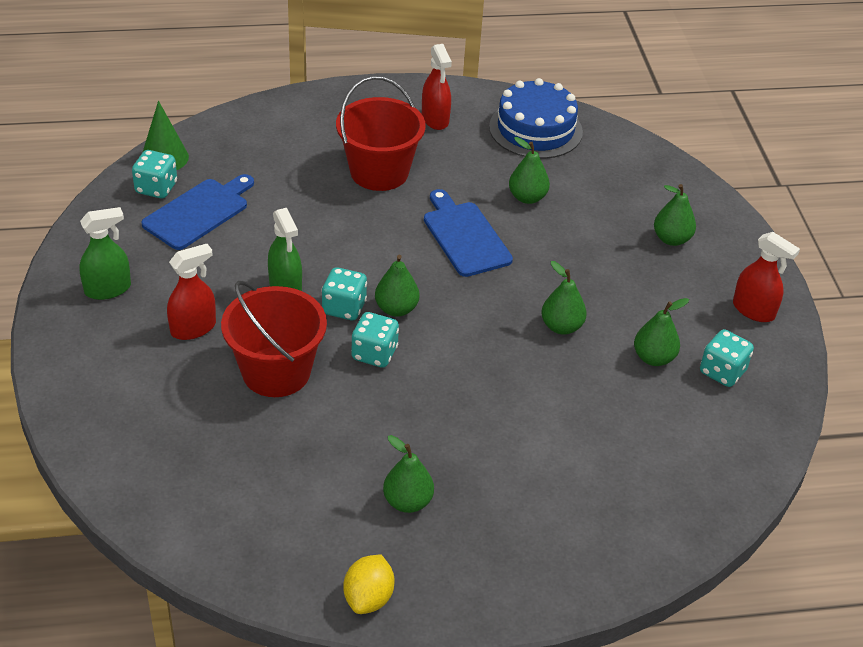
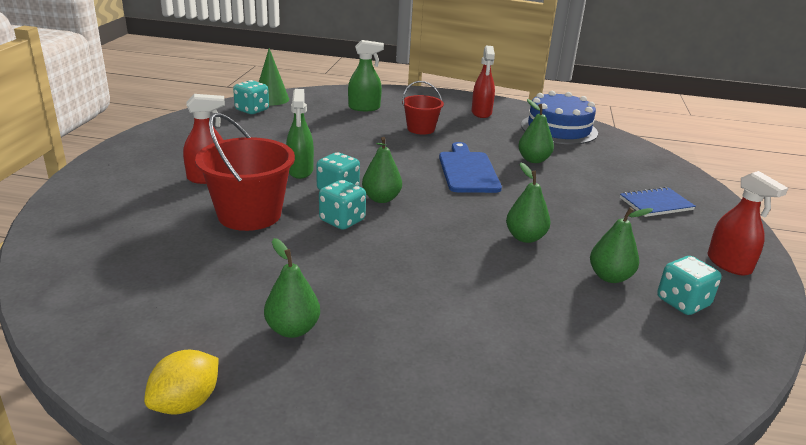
camera: 20 degrees right, 15 degrees down
(108, 289) = (167, 148): green spray bottle -> green spray bottle (364, 108)
(198, 212) = (270, 125): blue cutting board -> none
(379, 172) = (421, 129): red bucket -> red bucket, size x0.59
(671, 239) = (656, 204): green pear -> blue notebook

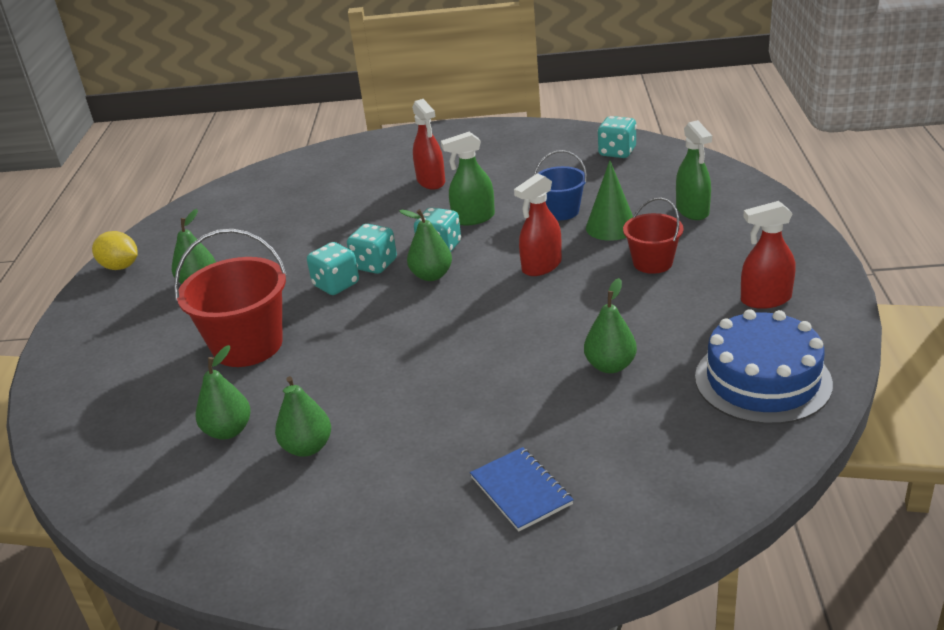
camera: 85 degrees right, 5 degrees up
(249, 214) = (368, 219): red bucket -> red bucket (247, 345)
(271, 99) = (663, 152): green cone -> green cone (611, 227)
(323, 141) = (561, 211): none -> blue bucket
(467, 170) = (538, 317): blue cutting board -> none
(525, 237) = (378, 379): green pear -> green pear (228, 431)
(683, 302) = (264, 506): turquoise dice -> turquoise dice (336, 285)
(729, 264) = (362, 557): red spray bottle -> red spray bottle (541, 266)

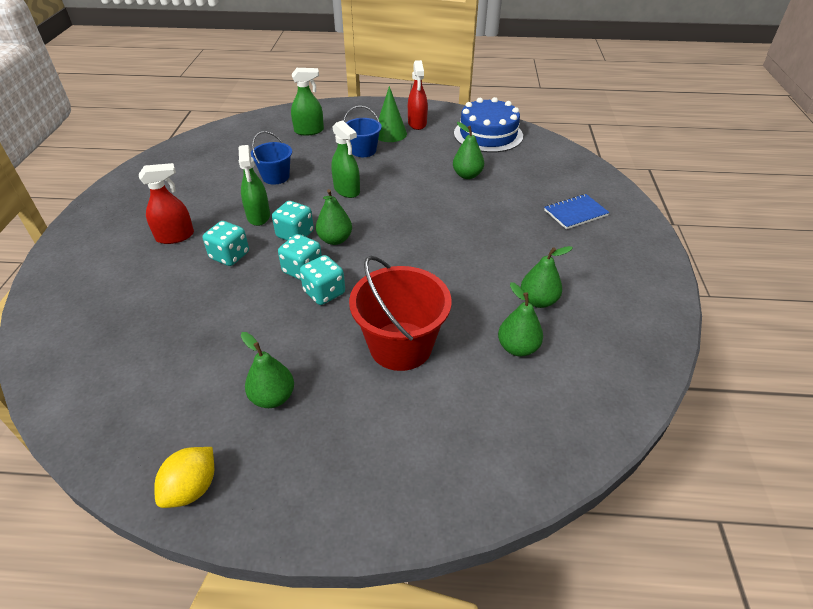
camera: 90 degrees left, 10 degrees up
(541, 266) = (347, 190): red spray bottle -> green spray bottle
(611, 227) = (311, 160): green cone -> green cone (390, 133)
(617, 152) = (204, 147): turquoise dice -> turquoise dice (230, 256)
(652, 263) = (363, 150): red bucket -> blue bucket

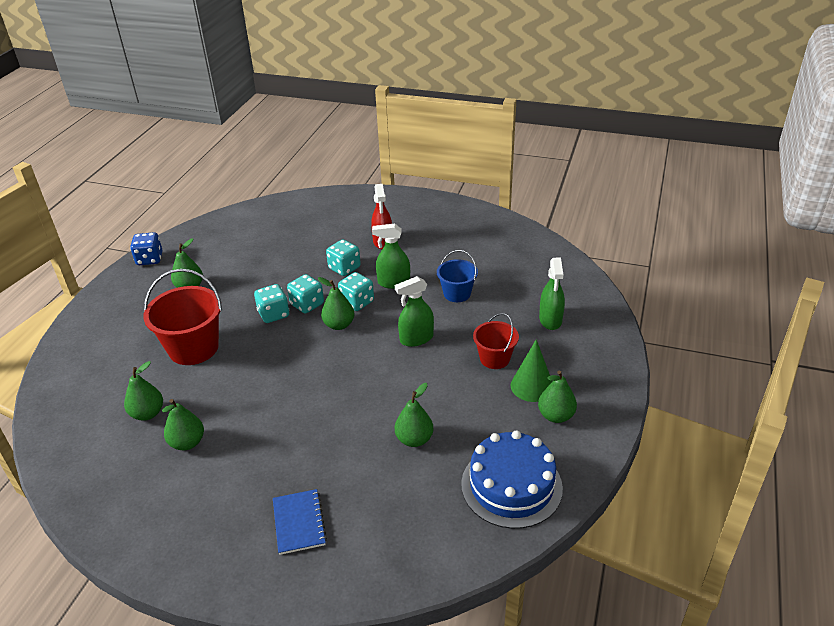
camera: 105 degrees right, 5 degrees down
(192, 488) = (150, 259): yellow lemon -> blue dice
(363, 150) = (494, 358): blue bucket -> red bucket
(417, 123) = (556, 416): red spray bottle -> green pear

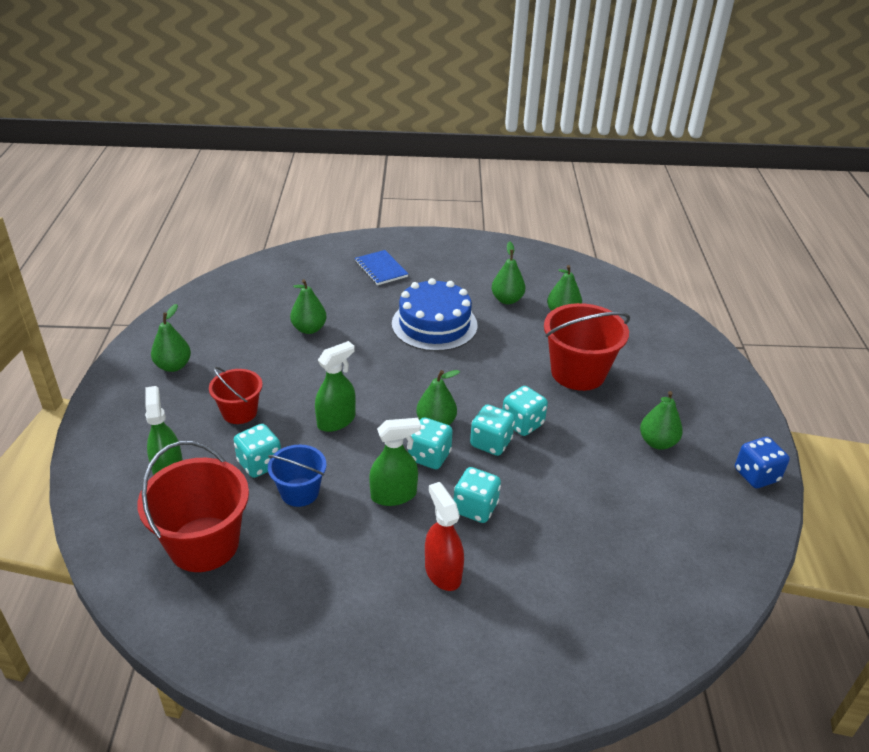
camera: 160 degrees right, 0 degrees up
(482, 316) = (260, 464): none -> turquoise dice
(511, 485) = (217, 310): blue cake -> blue cake (434, 324)
(523, 274) = (204, 544): none -> red bucket
(532, 386) = (197, 389): green cone -> none

